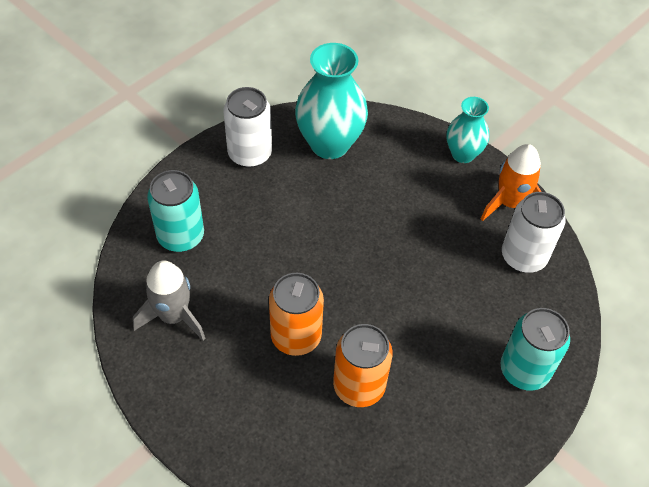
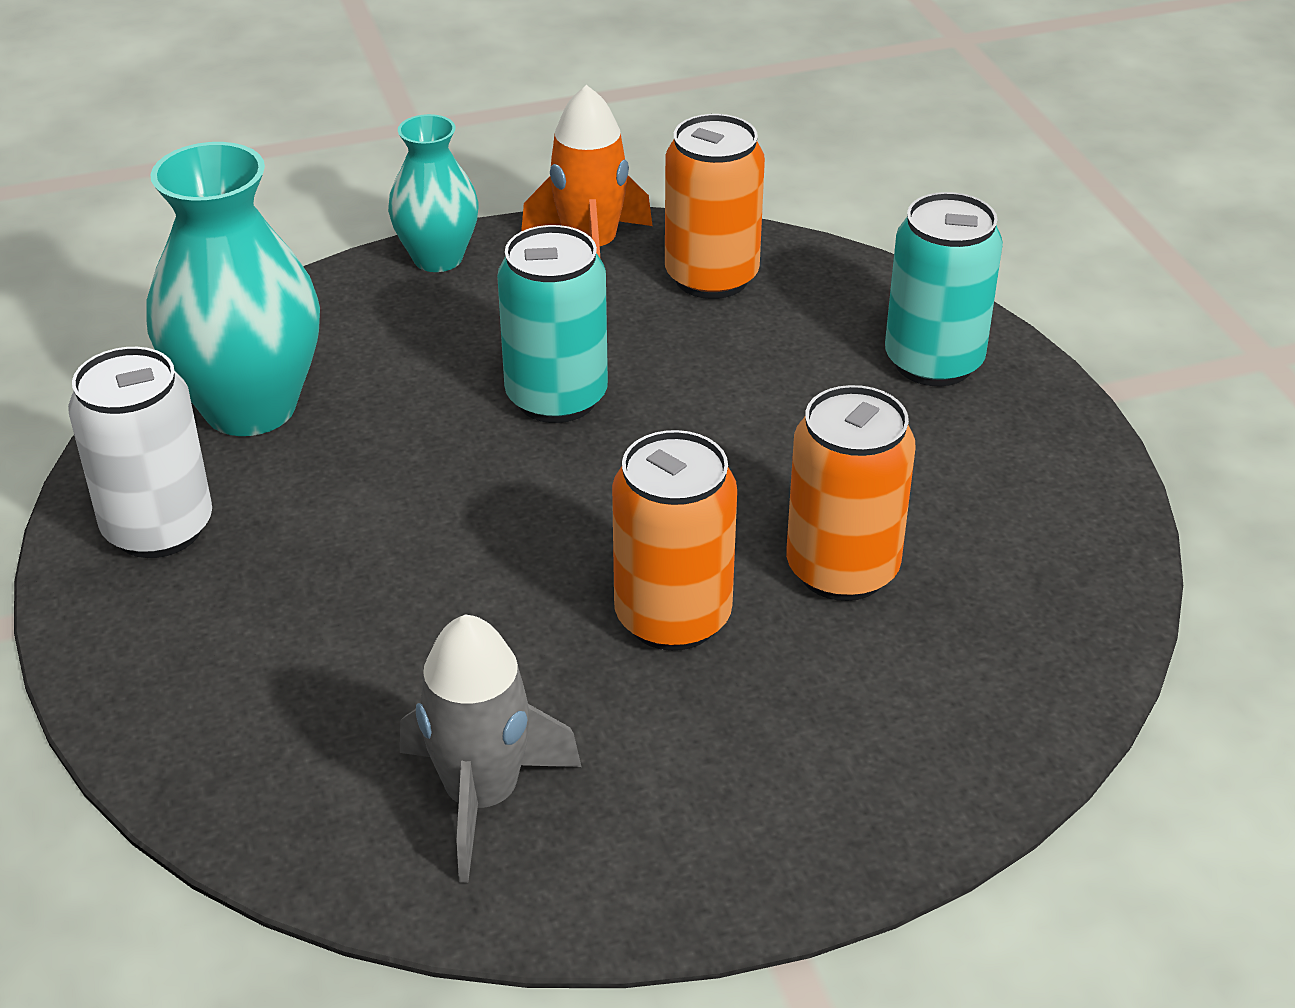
camera: 60 degrees left, 15 degrees down
(181, 236) = (276, 714): turquoise can -> turquoise can (556, 398)
(523, 256) = (711, 277): white can -> orange can

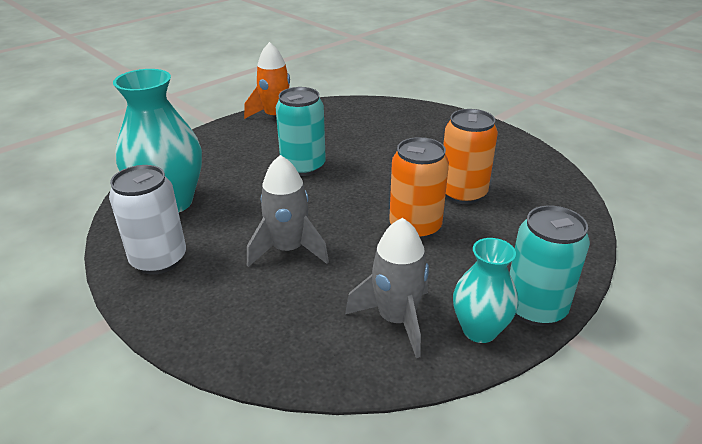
camera: 25 degrees left, 5 degrees down
(393, 584) = (288, 249): none -> grey rocket
(438, 258) = (215, 133): turquoise vase -> turquoise vase (479, 330)
(711, 277) = (330, 116): orange can -> none
(933, 362) = (433, 123): turquoise can -> turquoise can (535, 308)

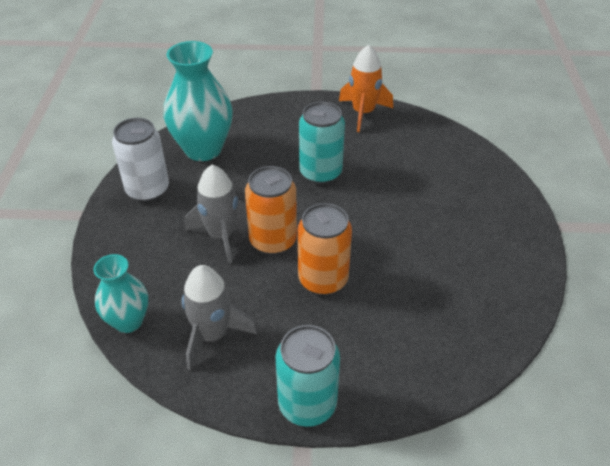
camera: 45 degrees right, 10 degrees up
(462, 193) = (403, 277): orange can -> orange can (273, 241)
(479, 330) = (248, 385): turquoise vase -> turquoise vase (128, 321)

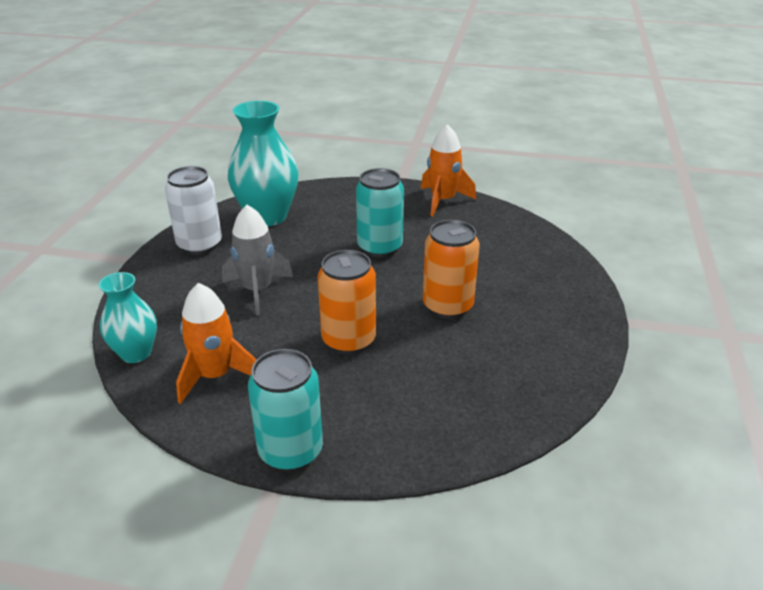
camera: 10 degrees right, 10 degrees down
(212, 335) = (215, 376): grey rocket -> orange rocket
(273, 241) = (309, 300): orange can -> orange can (447, 306)

